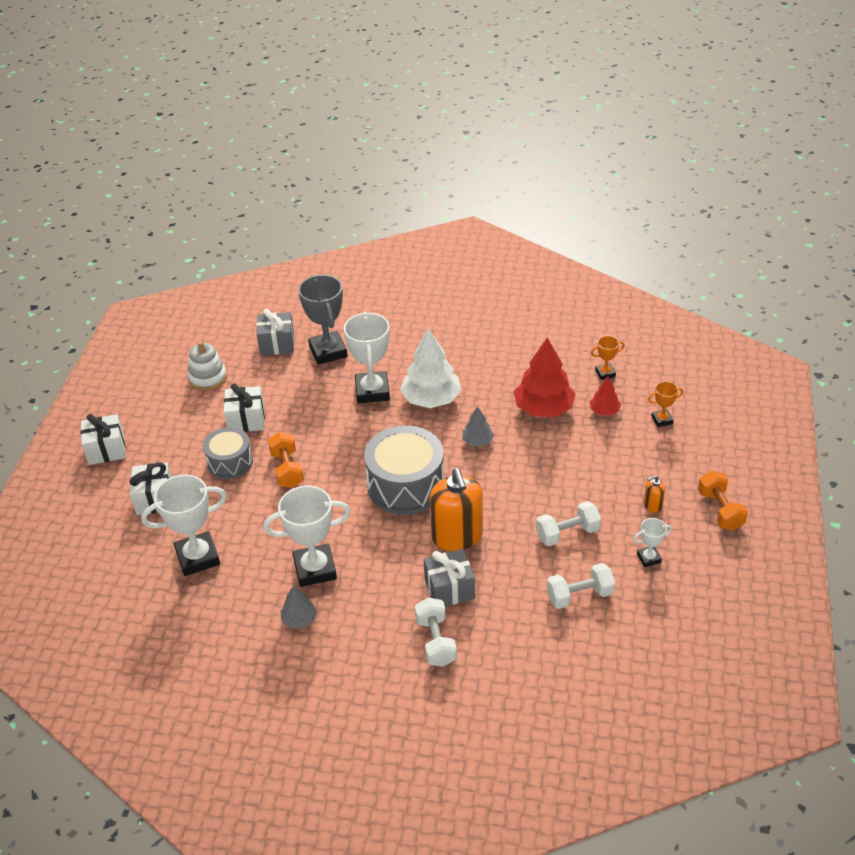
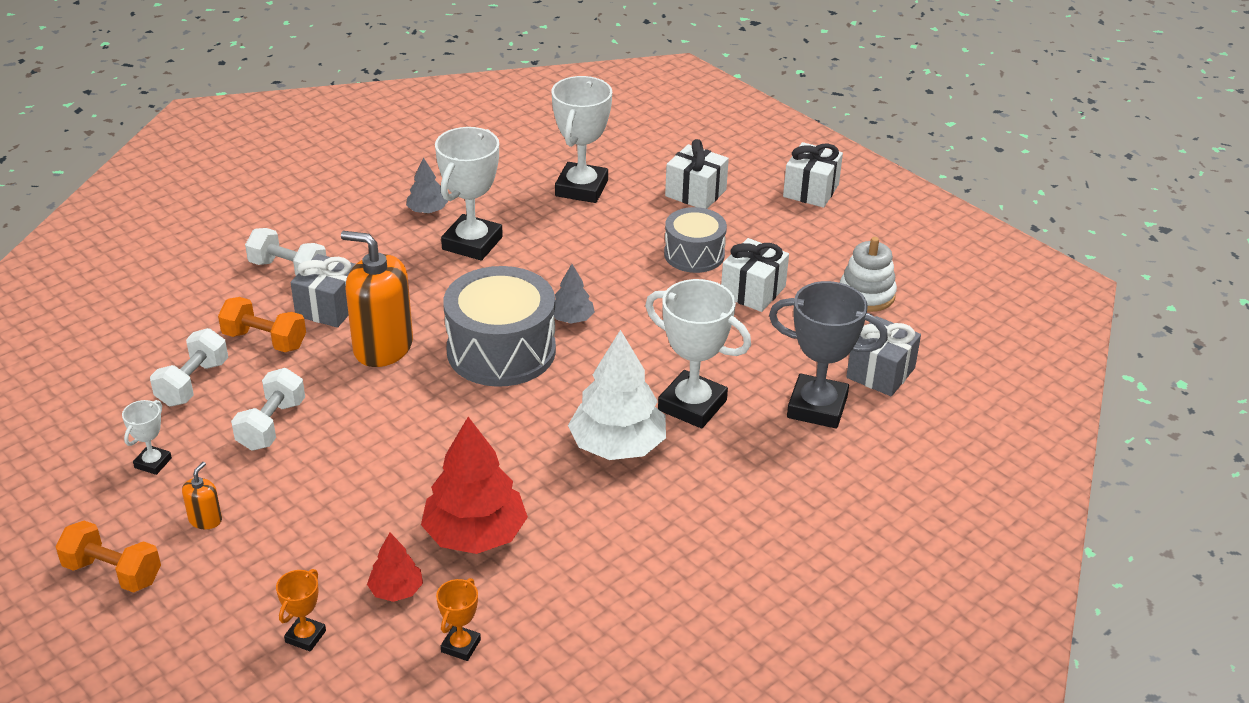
camera: 125 degrees right, 5 degrees down
(287, 469) = (634, 285): orange dumbbell -> orange dumbbell (264, 340)
(477, 441) = (495, 441): grey tree -> grey tree (572, 319)

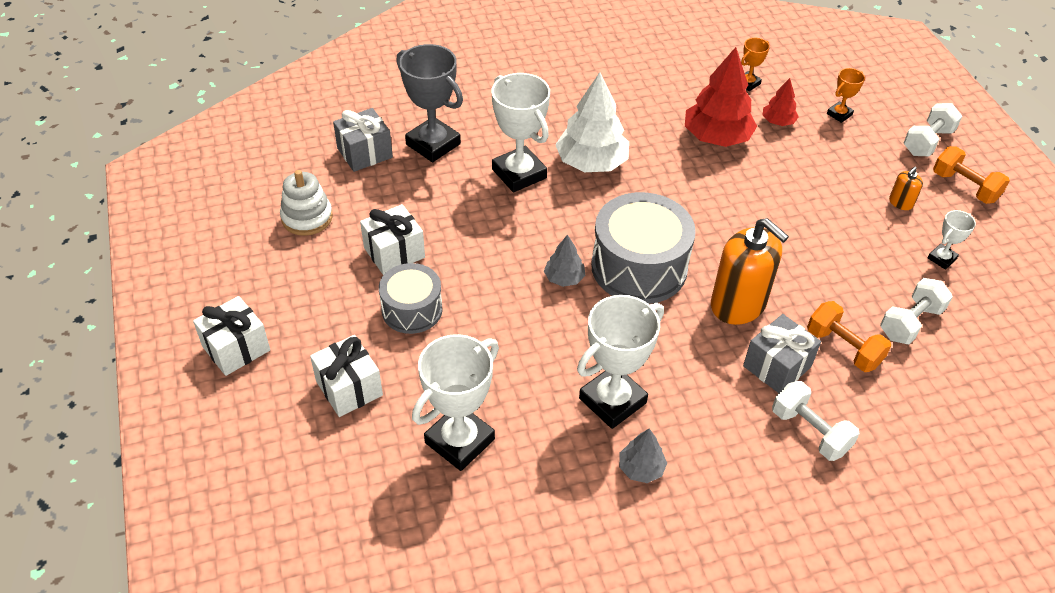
camera: 155 degrees left, 10 degrees up
(271, 425) = (845, 261): white dumbbell -> white dumbbell (927, 142)

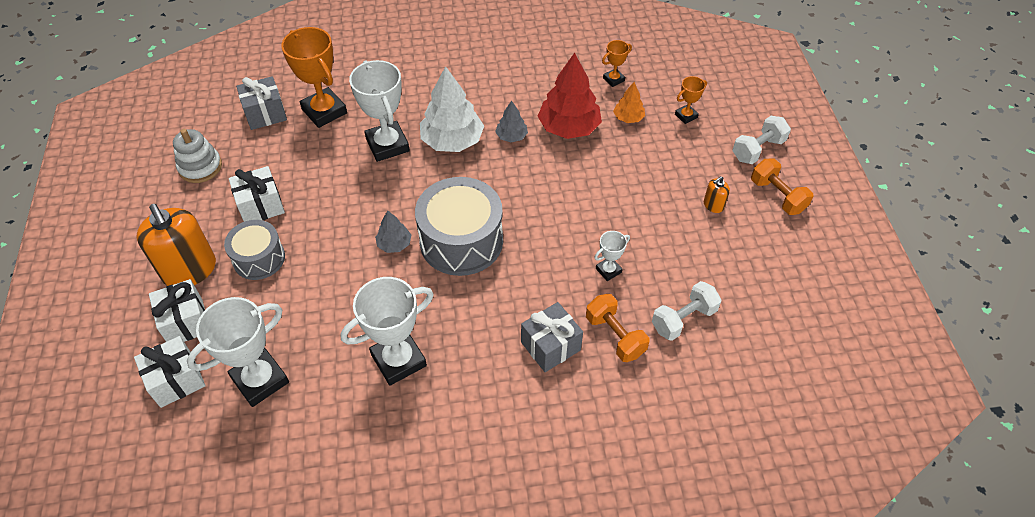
camera: 10 degrees right, 5 degrees up
(236, 348) = (108, 276): white gift -> white gift (176, 380)
(433, 144) = (324, 111): grey trophy -> orange trophy
(641, 468) = (402, 424): grey tree -> grey tree (511, 136)
(738, 304) = (536, 285): orange soap dispenser -> orange soap dispenser (189, 270)
(778, 122) = (628, 118): red tree -> orange tree
(810, 431) = (559, 410): white dumbbell -> none
(941, 258) = (732, 262): white trophy -> white trophy (608, 270)

